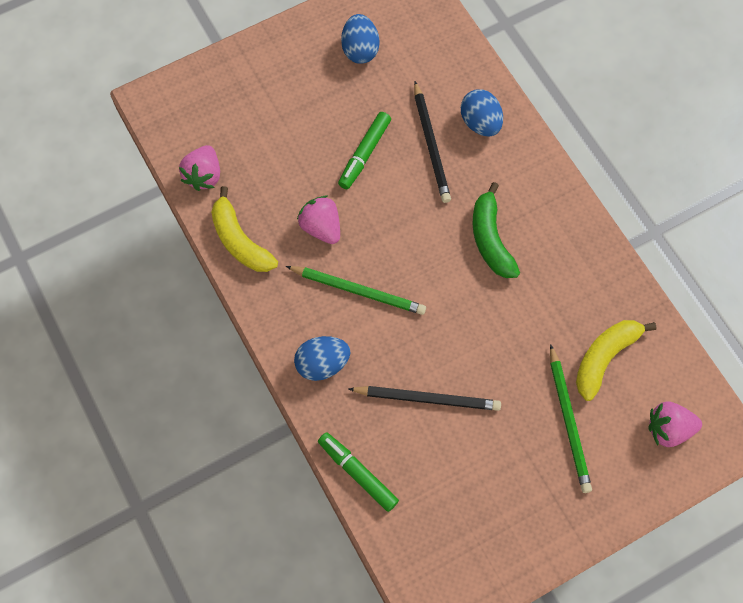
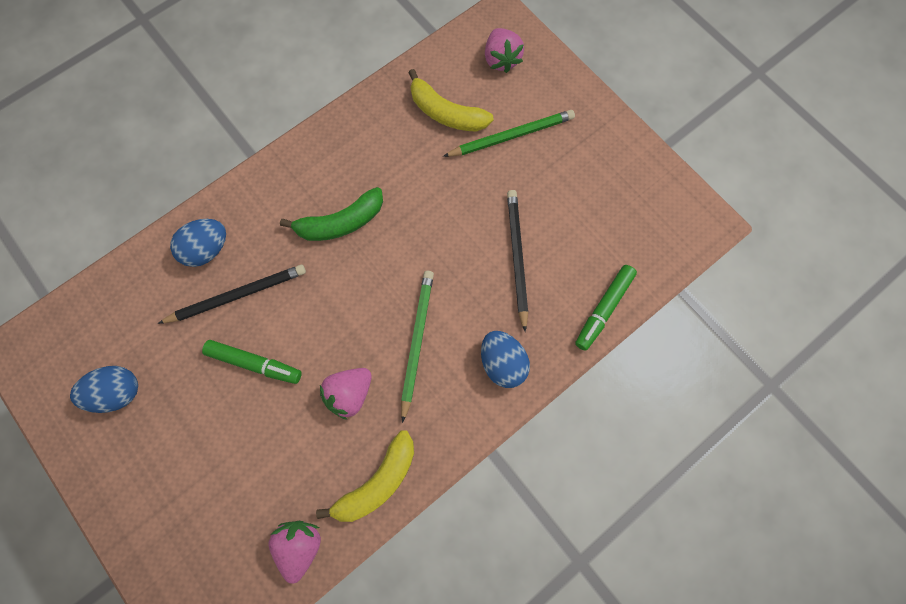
camera: 100 degrees left, 5 degrees up
(204, 175) = (300, 545): pink strawberry -> pink strawberry turned 90 degrees counterclockwise

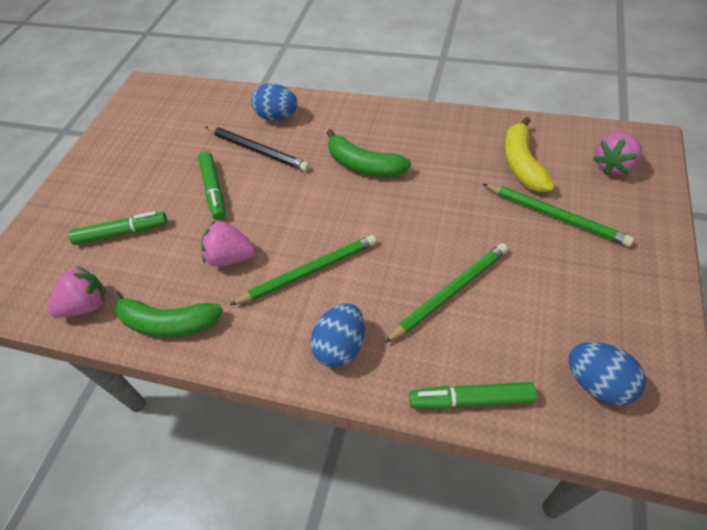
camera: 60 degrees right, 20 degrees down
(117, 392) = (144, 141): blue egg -> blue egg (597, 383)
(235, 475) = (121, 233): none -> green marker
(377, 482) = (168, 323): yellow banana -> green banana
(516, 257) = (449, 293): black pencil -> green pencil

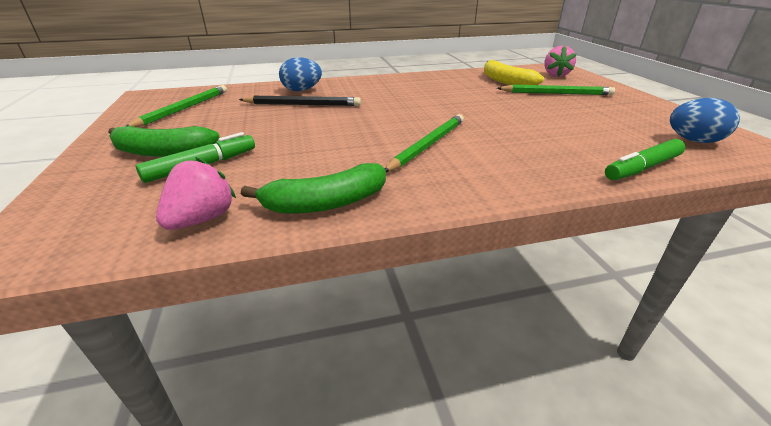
camera: 35 degrees left, 20 degrees down
(214, 190) = (283, 126): green marker -> none
(231, 257) = (345, 153): pink strawberry -> none
(341, 347) = (511, 171): blue egg -> none
(363, 165) = (402, 97): green banana -> green banana (163, 152)
(449, 293) = (546, 130): green pencil -> green pencil (184, 109)

